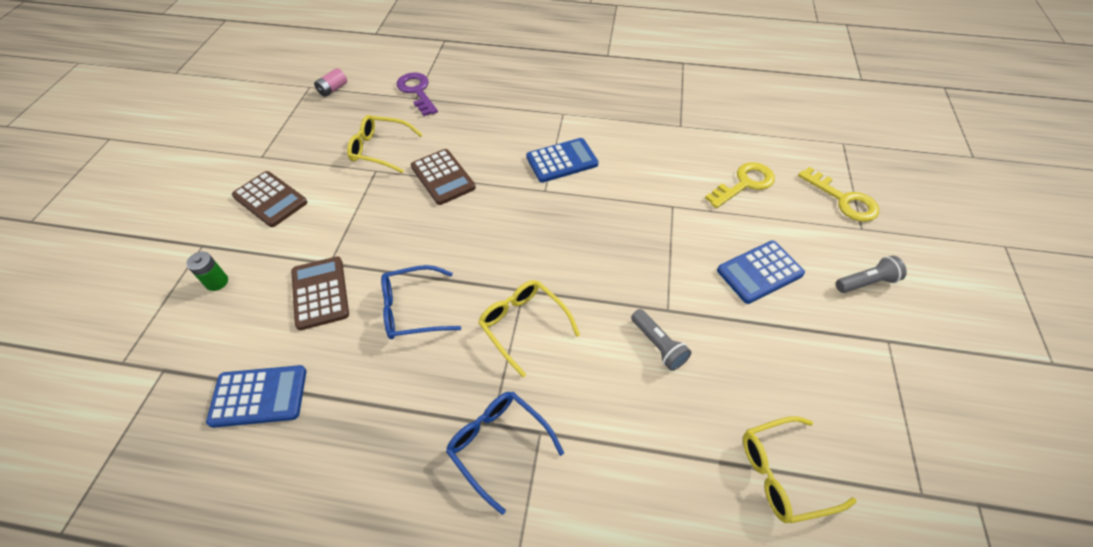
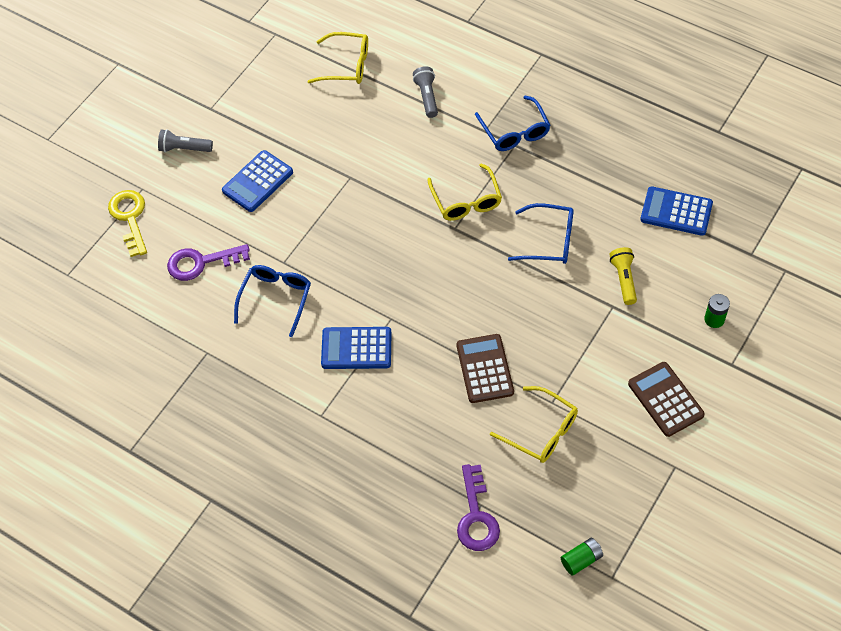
camera: 155 degrees left, 5 degrees up
(320, 293) = (623, 279): brown calculator -> yellow flashlight
(333, 89) = (581, 560): pink battery -> green battery
(656, 175) = (275, 299): none -> blue glasses
(658, 345) = (374, 156): grey flashlight -> grey flashlight (427, 97)
(744, 184) = (201, 262): yellow key -> purple key
(759, 272) = (257, 182): blue calculator -> blue calculator turned 135 degrees clockwise

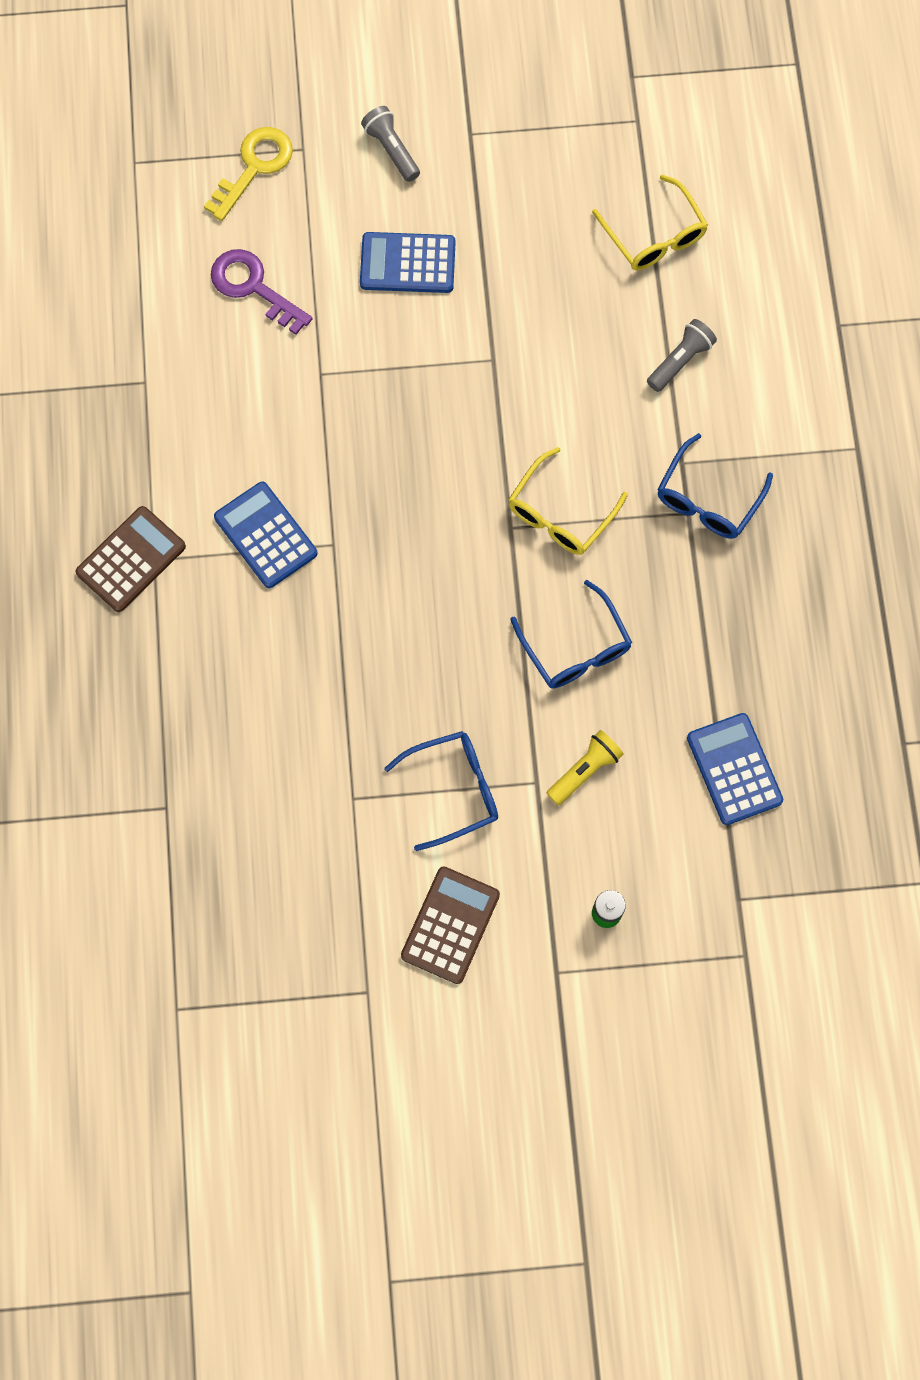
camera: 50 degrees right, 15 degrees up
(275, 299) = (265, 402): blue glasses -> blue glasses (453, 790)
(476, 516) = (148, 812): purple key -> none
(485, 369) = (342, 694): brown calculator -> brown calculator (131, 559)
(541, 431) = (305, 811): yellow glasses -> none
(581, 560) = (174, 962): green battery -> none

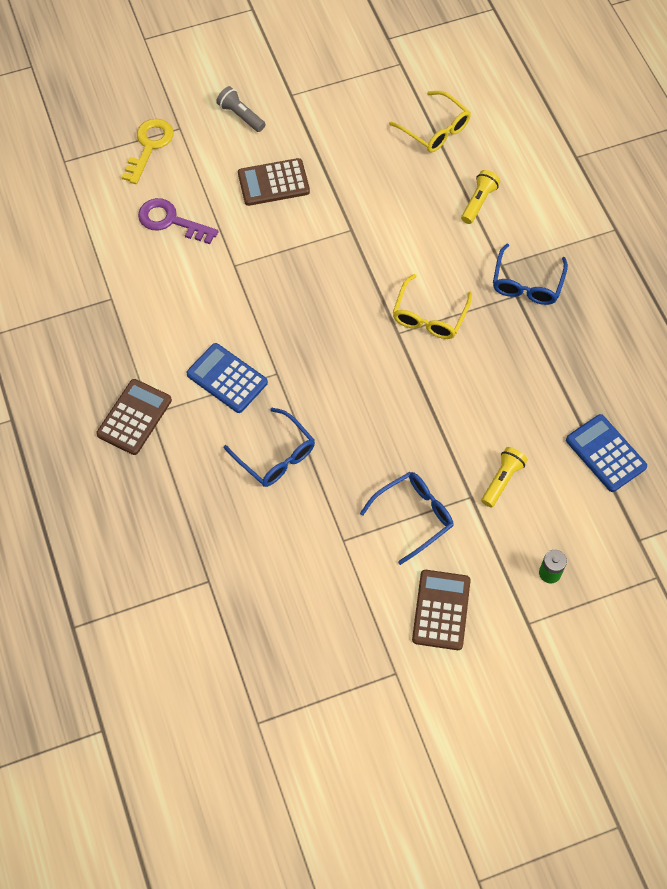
camera: 15 degrees left, 10 degrees down
(407, 263) = (273, 183): blue calculator -> brown calculator
(575, 647) = (468, 400): blue glasses -> blue glasses (275, 455)
(680, 361) = (478, 202): grey flashlight -> yellow flashlight

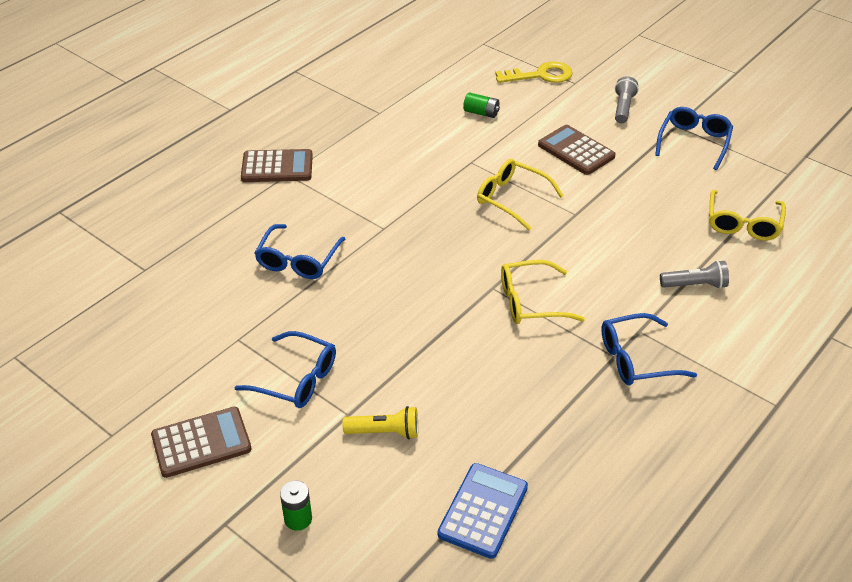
camera: 60 degrees right, 20 degrees down
(171, 221) = (481, 113): purple key -> green battery
(227, 378) = (354, 202): blue calculator -> none
(303, 262) = (512, 199): none -> yellow glasses
(321, 97) = (694, 142): none -> blue glasses
(478, 202) = (695, 285): yellow flashlight -> grey flashlight

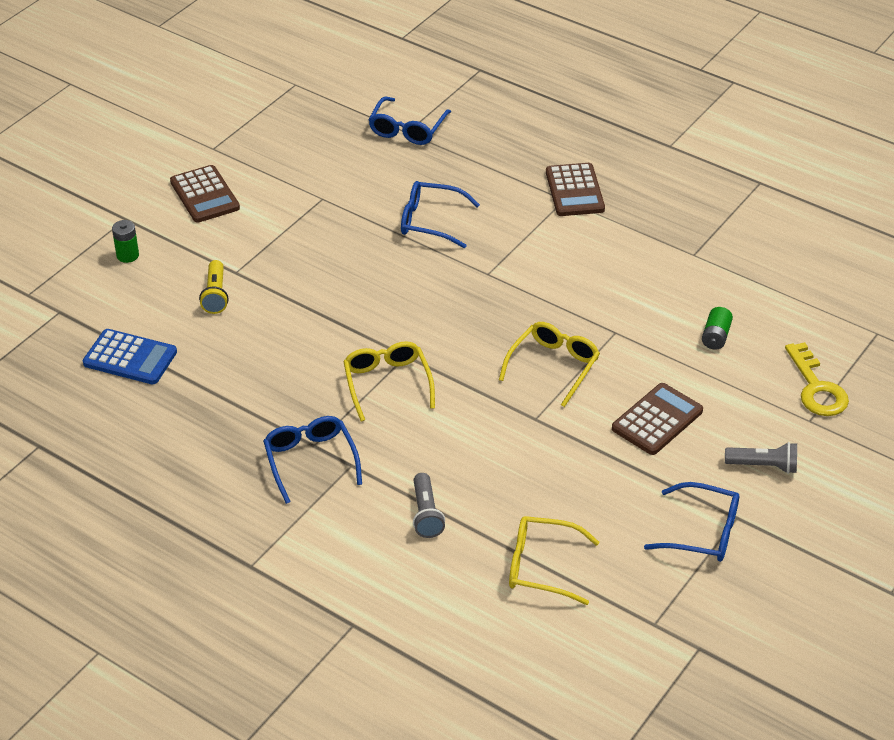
camera: 85 degrees right, 0 degrees up
(296, 379) = (275, 237): blue glasses -> blue glasses (407, 129)

